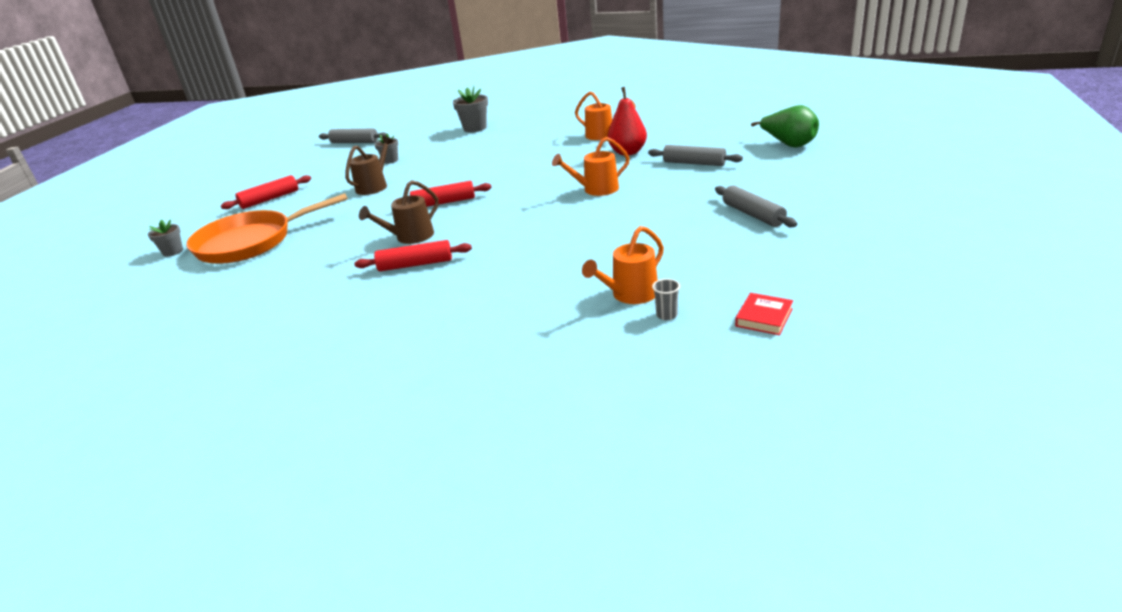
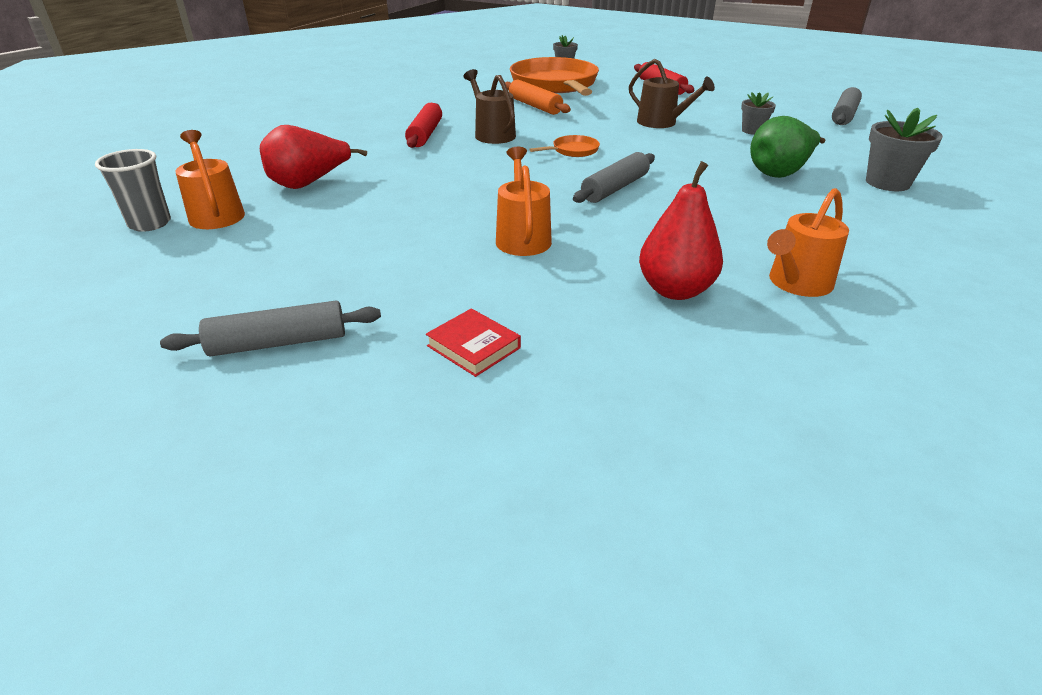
camera: 100 degrees right, 5 degrees up
(326, 237) = (535, 106): none -> orange rolling pin
(444, 202) = (573, 151): red rolling pin -> orange pan
(552, 278) = (308, 184): none -> red pear
(666, 315) = (150, 223): grey cup -> grey cup, size x1.73
(694, 163) = (560, 346): grey rolling pin -> grey rolling pin (615, 188)
(764, 317) = (51, 271): red book -> red book (473, 347)
(788, 144) = (579, 534): green pear -> green pear (780, 172)

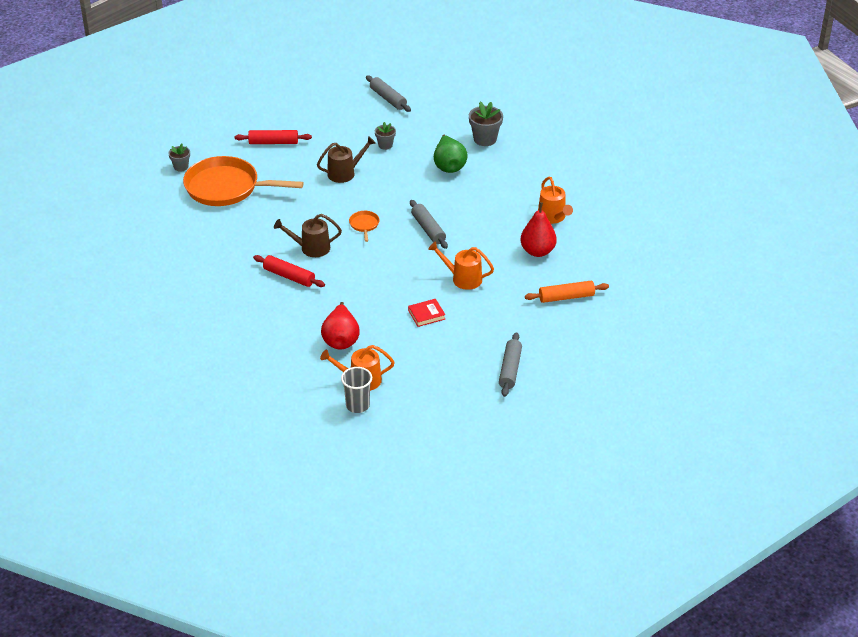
camera: 65 degrees left, 5 degrees up
(473, 347) = (544, 318): red book -> red book (426, 315)
(535, 106) = (269, 213): orange rolling pin -> orange rolling pin (566, 297)

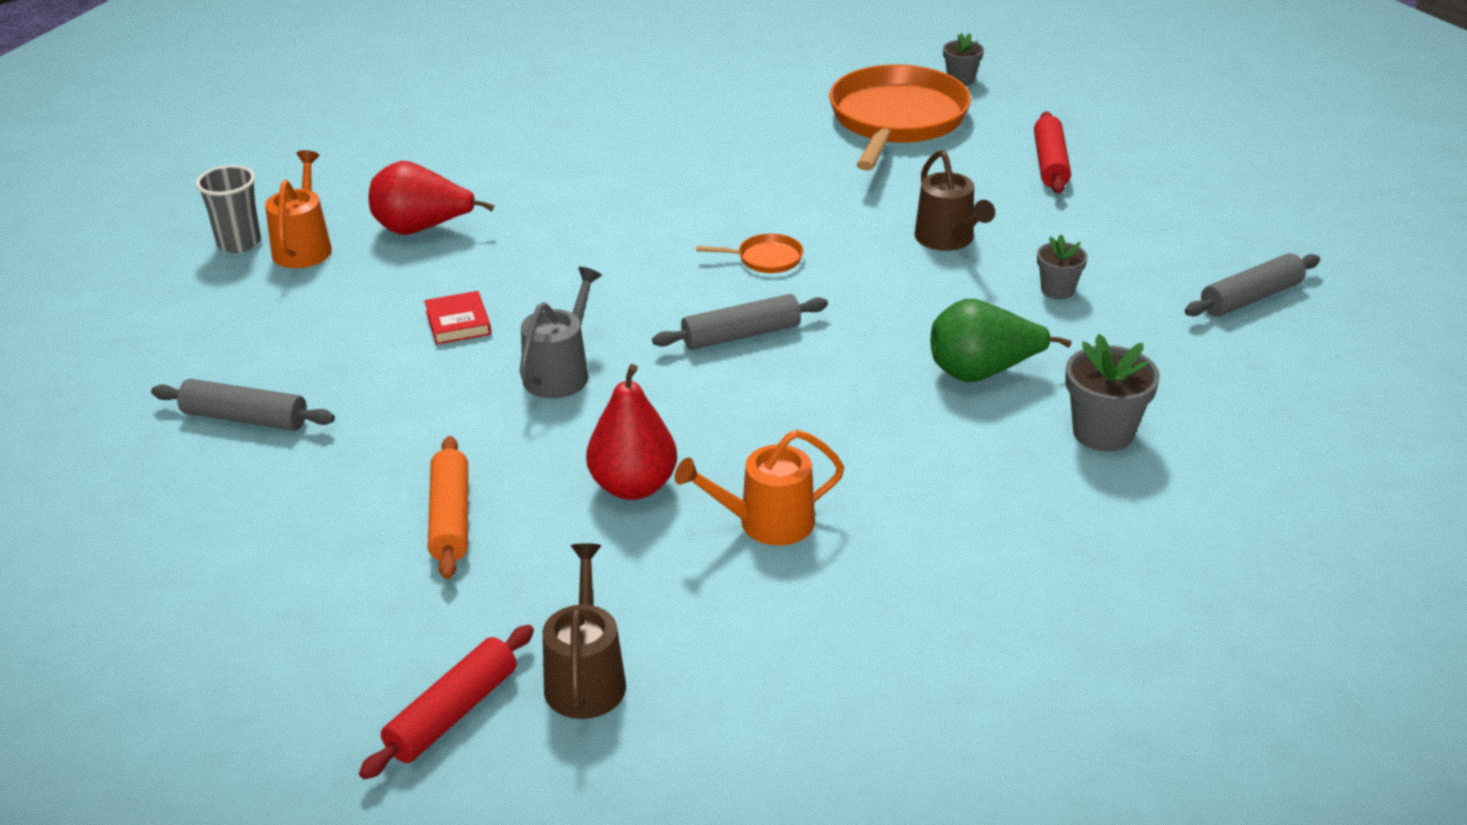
camera: 95 degrees right, 5 degrees down
(289, 276) = (619, 180): red rolling pin -> red rolling pin (452, 713)
(311, 248) = (699, 202): brown watering can -> brown watering can (585, 678)
(463, 278) = (560, 373): orange watering can -> grey watering can

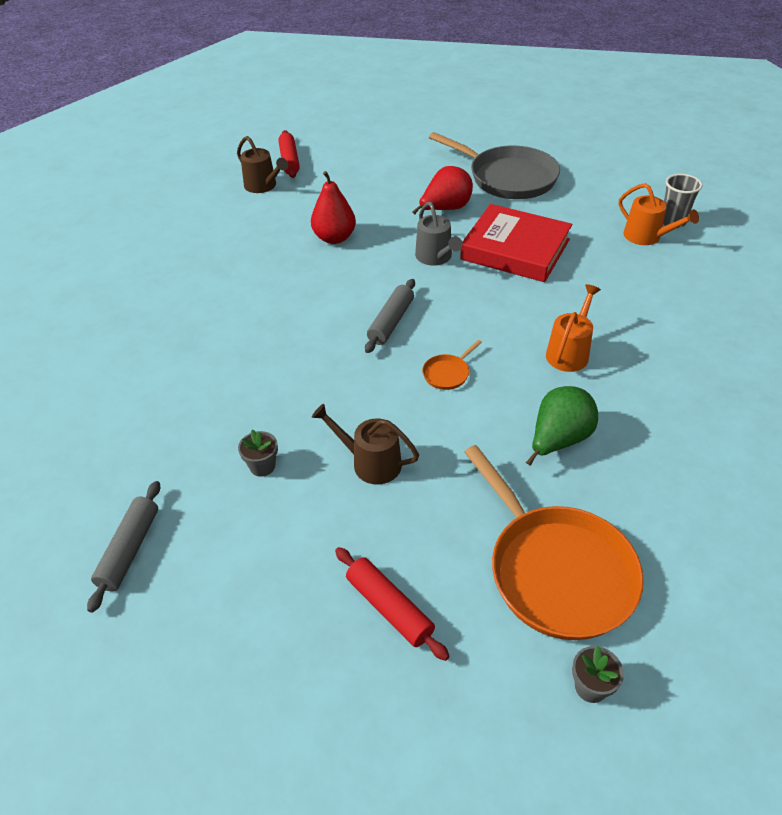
camera: 135 degrees right, 10 degrees up
(245, 418) = (508, 178): grey rolling pin -> grey pan
(422, 229) = (626, 276): red pear -> red pear (445, 209)
(450, 518) = (379, 194): orange rolling pin -> none
(458, 323) = (515, 249): red book -> red book, size x2.43
(766, 523) = (266, 255): orange watering can -> orange watering can (569, 352)
(982, 373) = (249, 377): green pear -> green pear (558, 440)
(1103, 433) = (156, 381): grey flower pot -> none

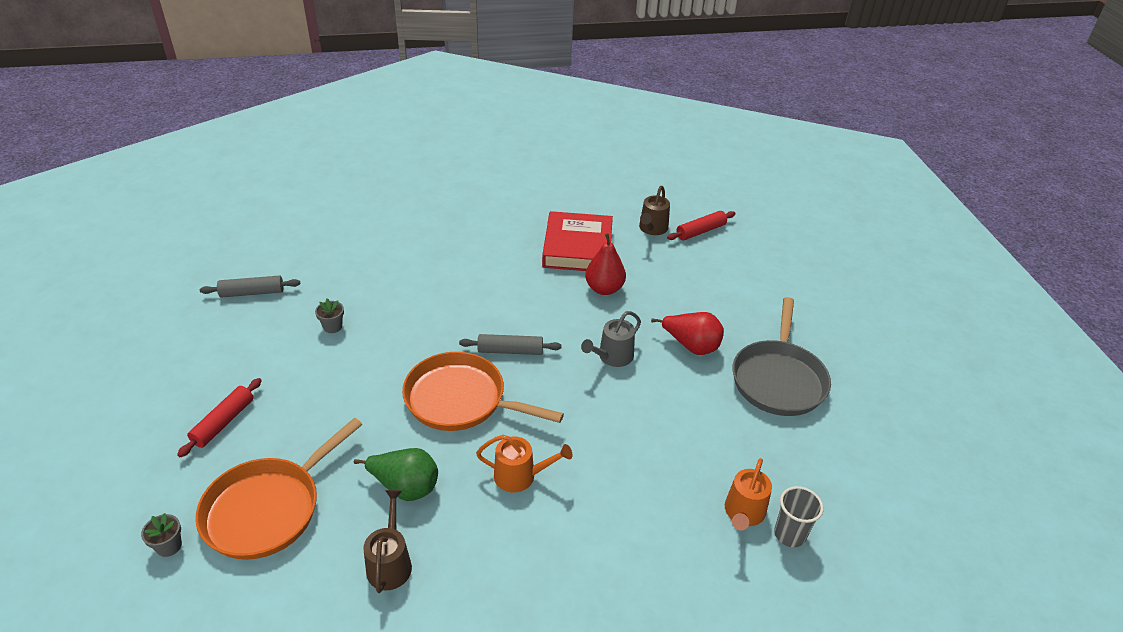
camera: 65 degrees right, 5 degrees down
(370, 463) = (350, 379): brown watering can -> brown watering can (390, 563)
(447, 373) = (461, 400): orange pan -> orange pan, size x2.48
(515, 249) = (656, 409): red book -> red book (577, 247)

